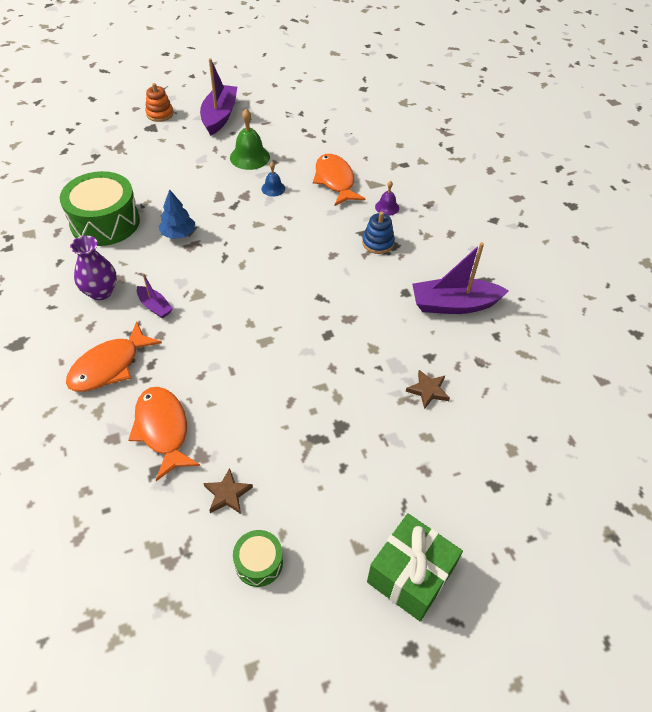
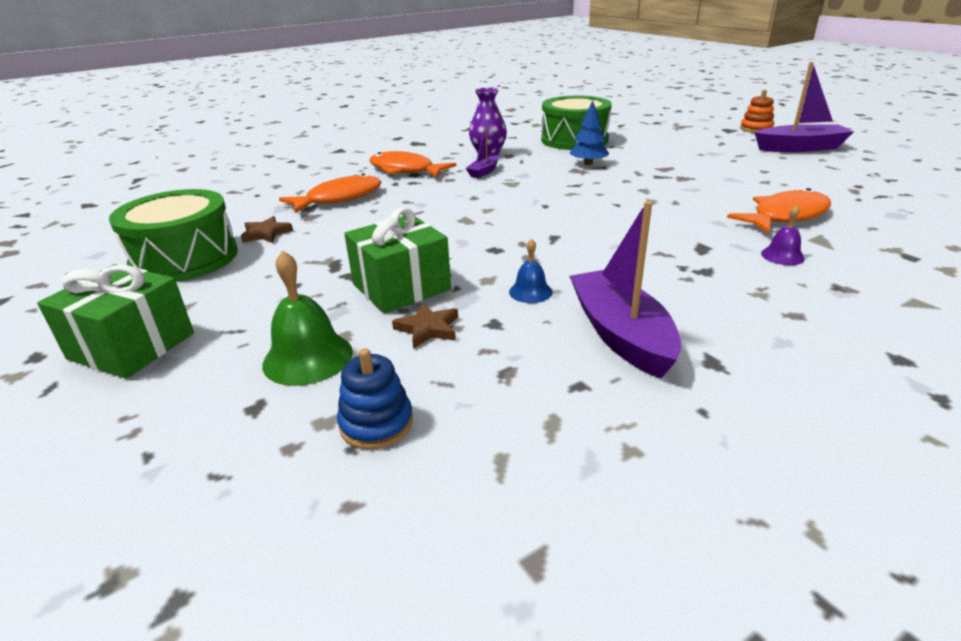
camera: 80 degrees right, 20 degrees down
(249, 157) = (753, 170): green bell -> green bell (308, 357)
(259, 562) = (185, 258): green drum -> green drum, size x2.05
(273, 188) = (715, 188): blue bell -> blue bell (530, 292)
(368, 398) = (401, 287): none -> green gift
(378, 243) = (694, 258): blue stacking toy -> blue stacking toy (376, 423)

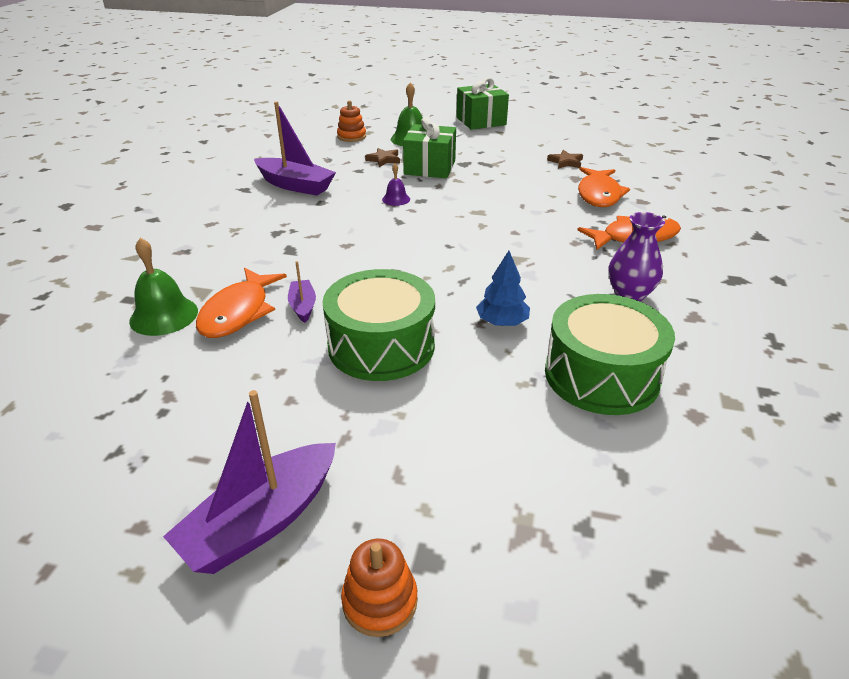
camera: 135 degrees right, 5 degrees up
(185, 258) = (562, 141): green drum -> green drum (381, 345)
(376, 423) = (351, 137): blue stacking toy -> orange stacking toy
(484, 172) = (570, 264): purple boat -> purple boat (303, 306)
(530, 292) = (363, 187): blue bell -> none
(782, 256) = (229, 264): purple bell -> purple bell (396, 199)
(863, 233) = (164, 315): none -> green bell

